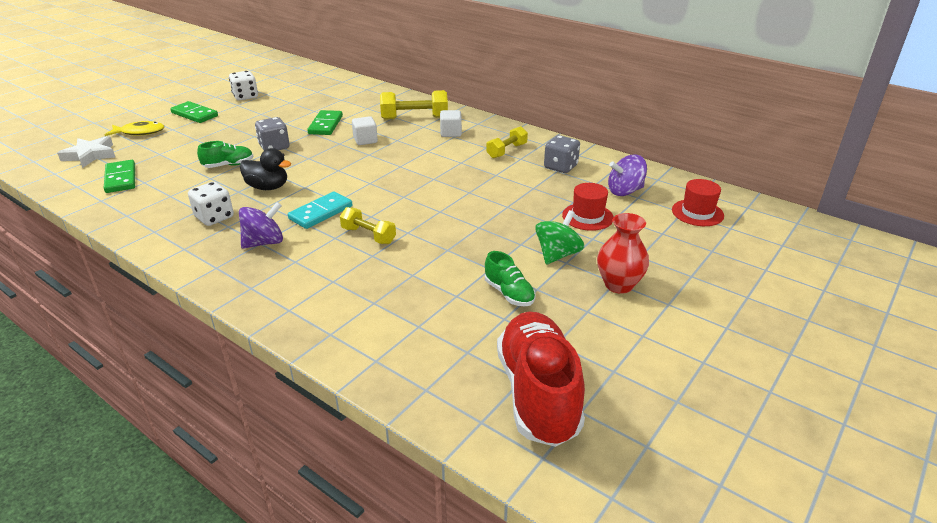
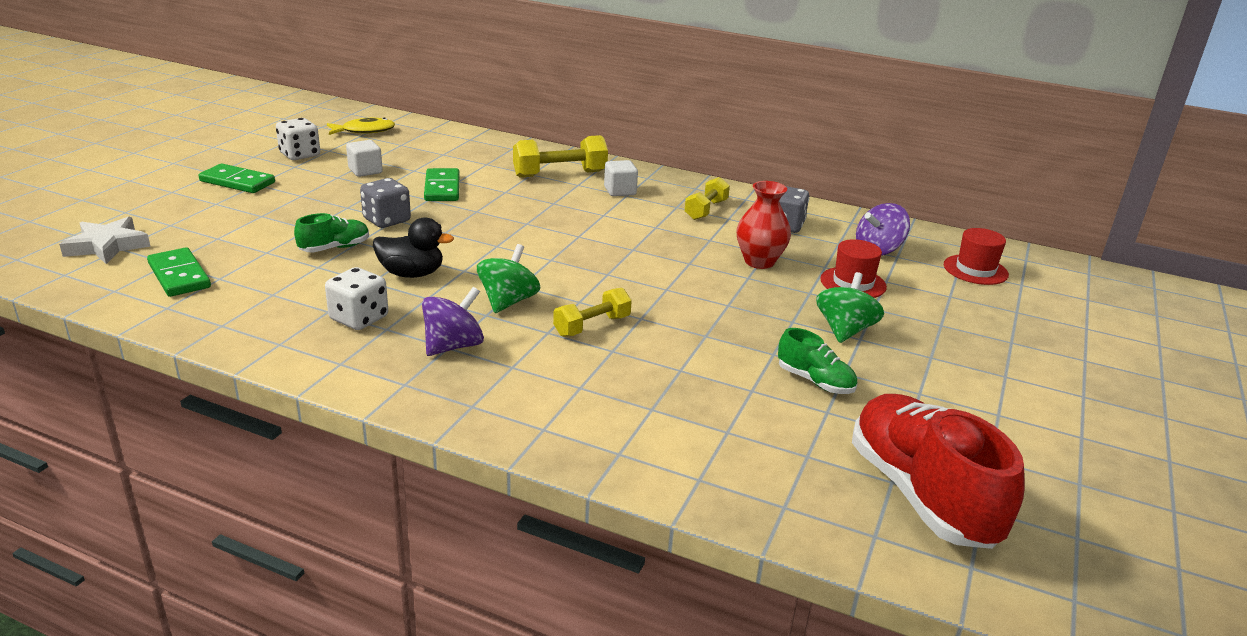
camera: 15 degrees left, 5 degrees down
(140, 132) = (167, 210): yellow fish -> yellow fish (364, 131)
(321, 212) = (508, 301): turquoise domino -> green spinning top
(365, 140) = (510, 205): white cube -> white cube (365, 171)
(368, 235) = (592, 326): yellow dumbbell -> yellow dumbbell turned 60 degrees counterclockwise
(618, 285) = (937, 359): red vase -> red vase (759, 262)

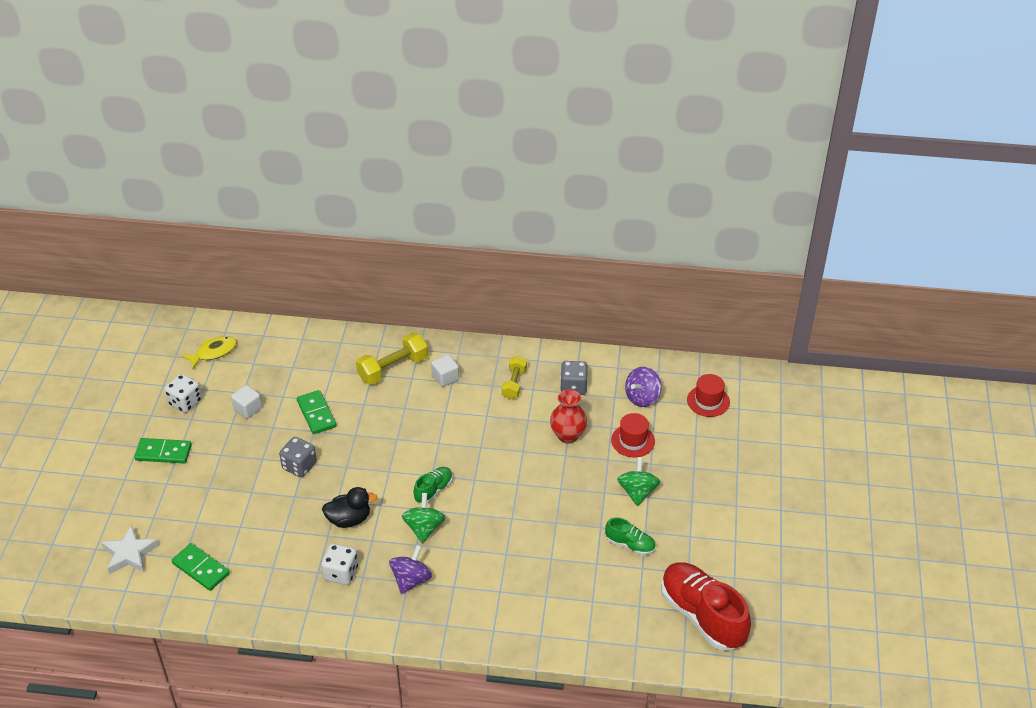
camera: 15 degrees left, 15 degrees up
(335, 248) = (283, 508): green shoe -> green shoe (433, 490)
(592, 326) = (485, 535): yellow dumbbell -> none

